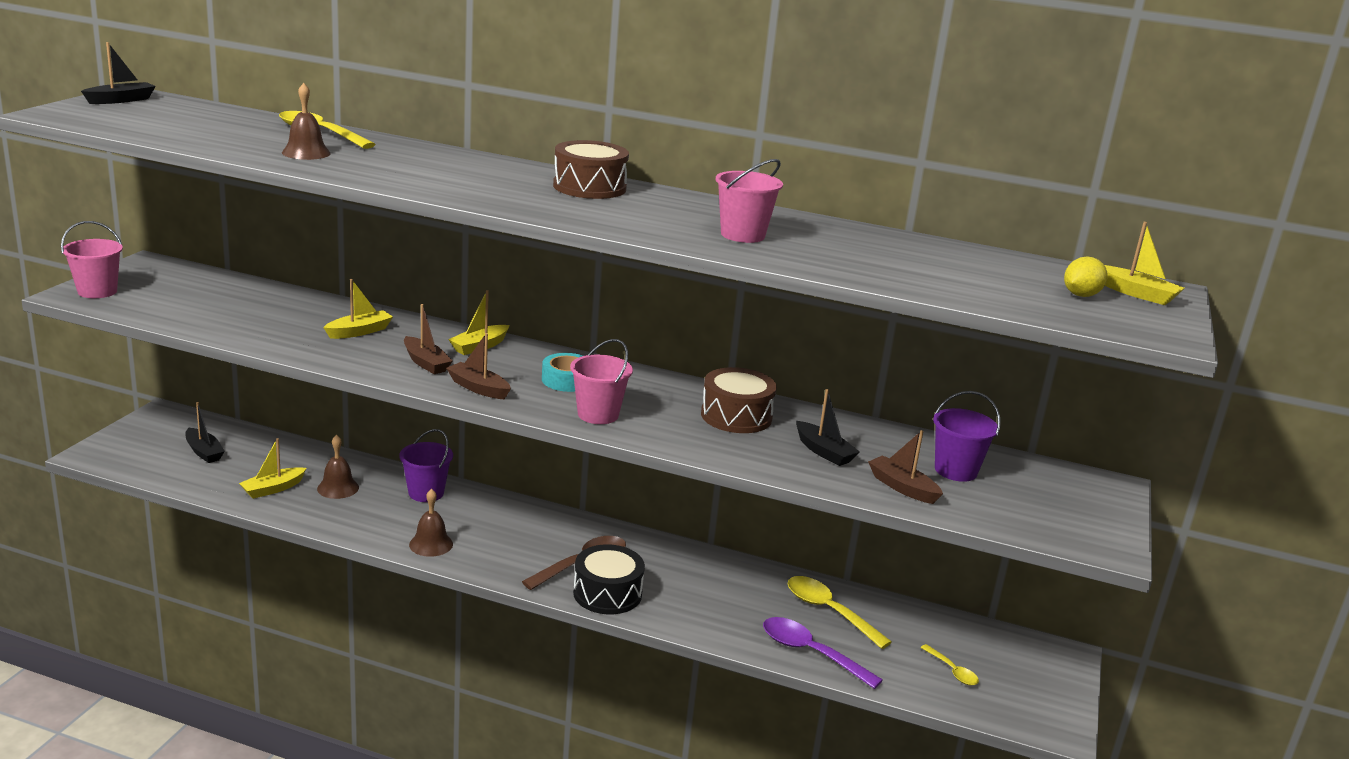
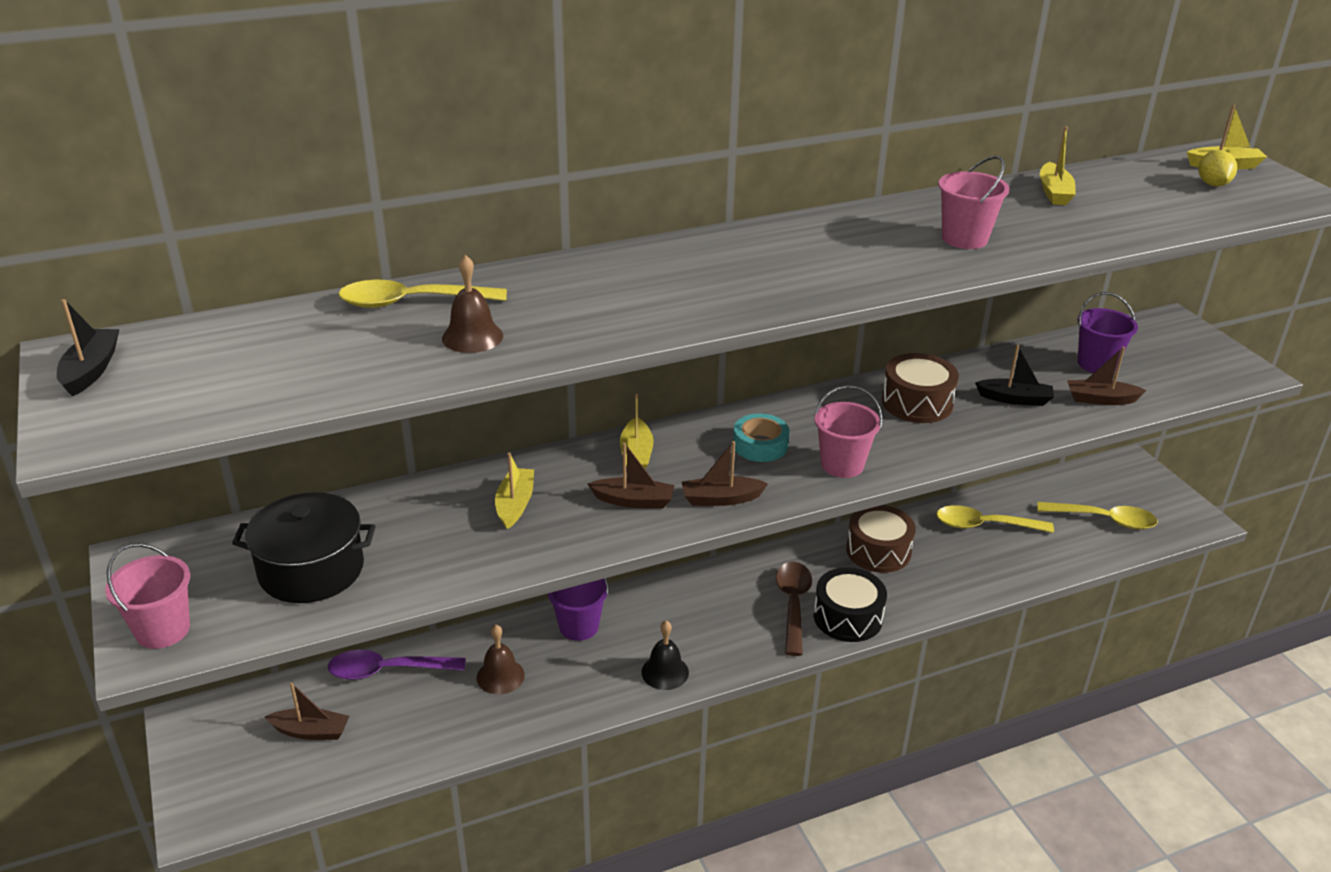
camera: 40 degrees left, 10 degrees up
(204, 304) = (311, 569): none -> black pot
(204, 452) = (311, 731): black boat -> brown boat
(273, 489) = (447, 720): yellow boat -> yellow boat (1054, 192)
(431, 544) = (665, 672): brown bell -> black bell
(589, 187) = (764, 245): brown drum -> brown drum (878, 551)
(811, 653) = (1024, 567): purple spoon -> purple spoon (387, 670)
(952, 671) = (1104, 520): yellow spoon -> yellow spoon, size x1.83

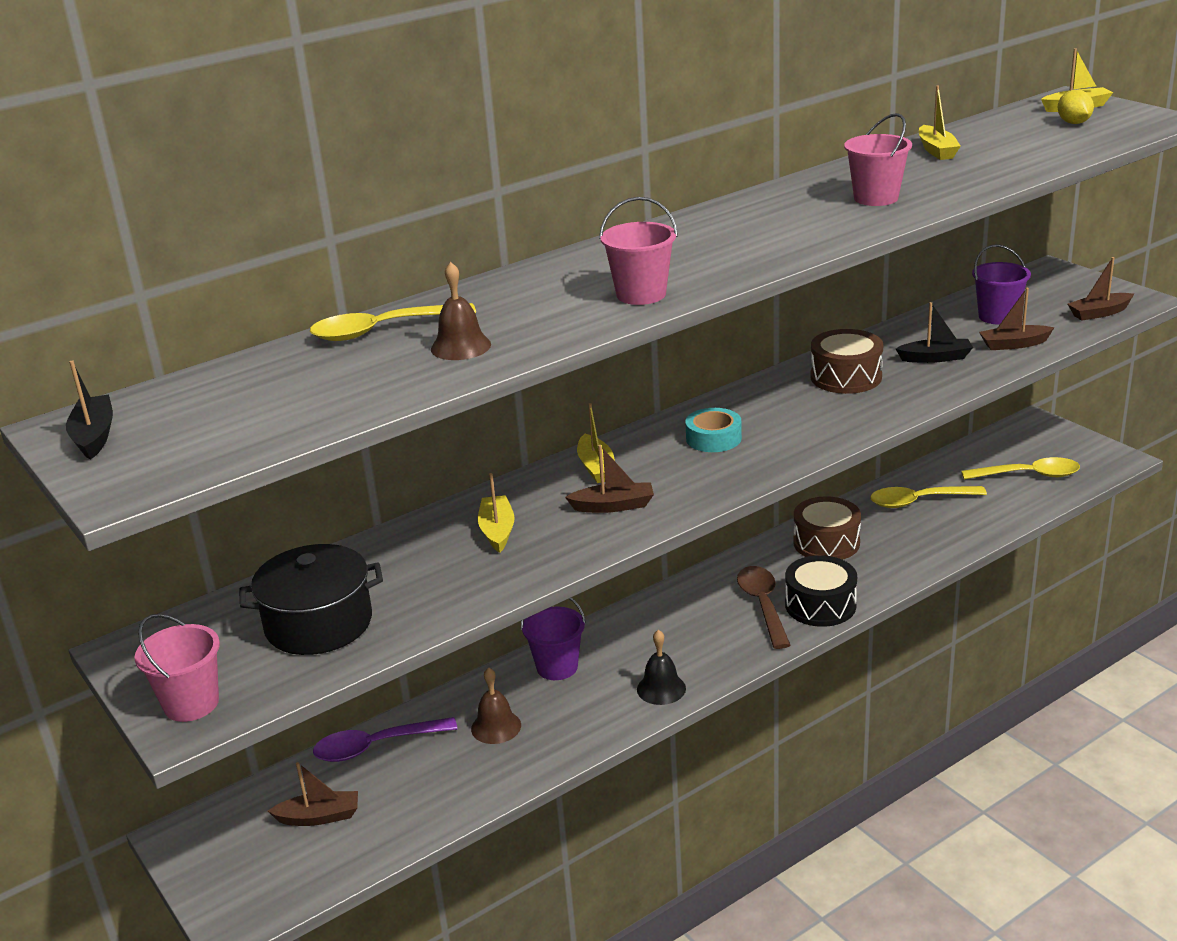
camera: 10 degrees left, 5 degrees down
(721, 499) = (697, 489): brown boat -> brown boat (1099, 313)
(842, 465) = (799, 440): pink bucket -> pink bucket (641, 294)

